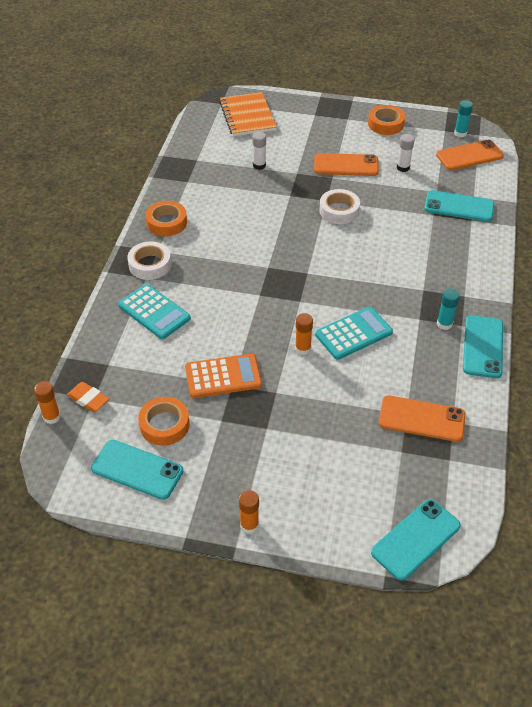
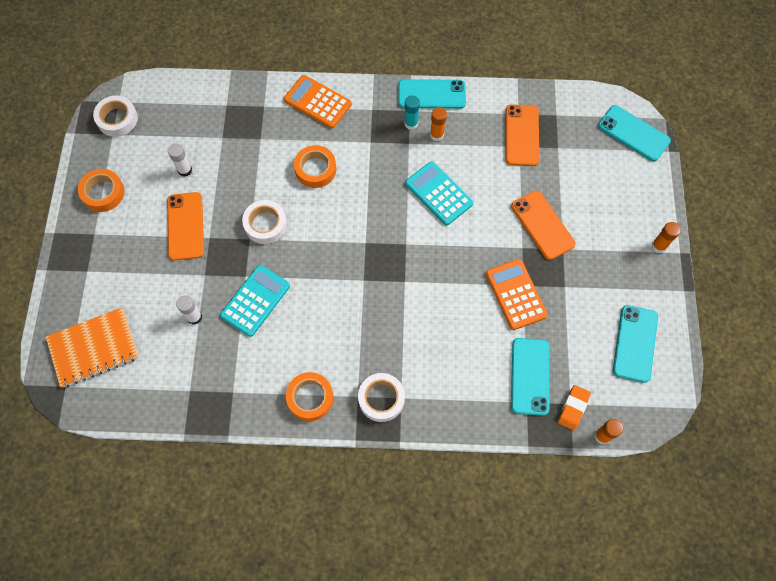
camera: 100 degrees left, 20 degrees up
(154, 312) = (449, 376): turquoise calculator -> turquoise calculator (255, 300)
(164, 425) = (583, 332): orange tape -> orange tape (315, 169)
(303, 349) = (466, 233): orange glue stick -> orange glue stick (437, 135)
(459, 206) = (244, 117): turquoise phone -> turquoise phone (530, 376)
(460, 133) = (117, 119): turquoise glue stick -> white tape
(469, 156) = (158, 110): orange phone -> orange phone (542, 225)
(475, 256) = (317, 102): none -> orange calculator

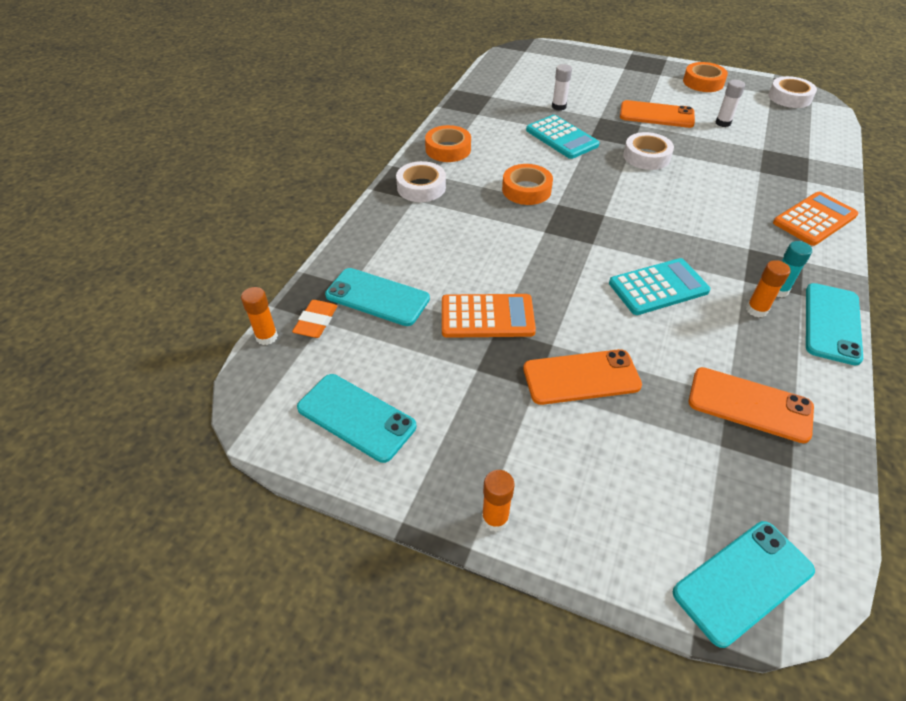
camera: 110 degrees right, 20 degrees down
(94, 348) = (551, 63): orange notebook -> none
(315, 169) = (712, 199): orange tape -> orange tape (526, 190)
(573, 408) = (316, 322): orange eraser -> orange eraser turned 60 degrees clockwise

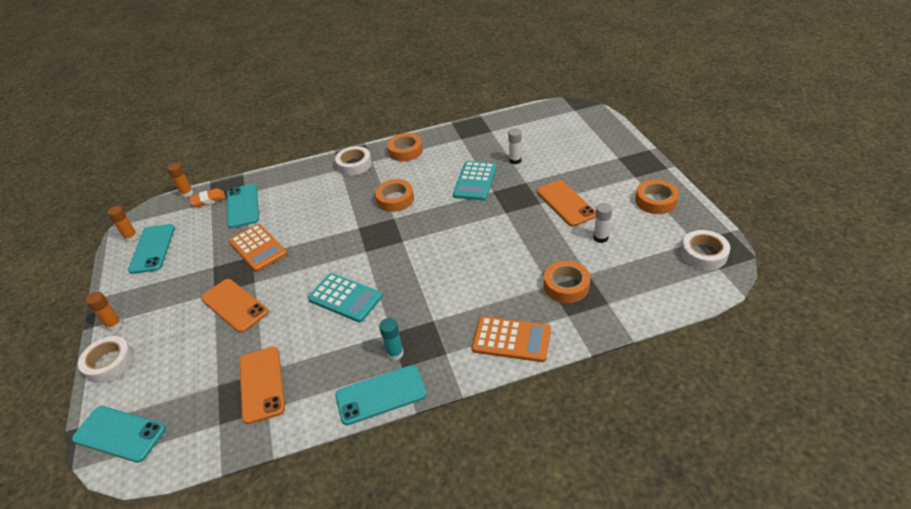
camera: 55 degrees right, 5 degrees down
(646, 156) = (498, 225): white tape -> white tape (109, 363)
(756, 310) = (362, 351): orange glue stick -> orange glue stick (131, 237)
(768, 164) = (566, 285): none -> orange tape

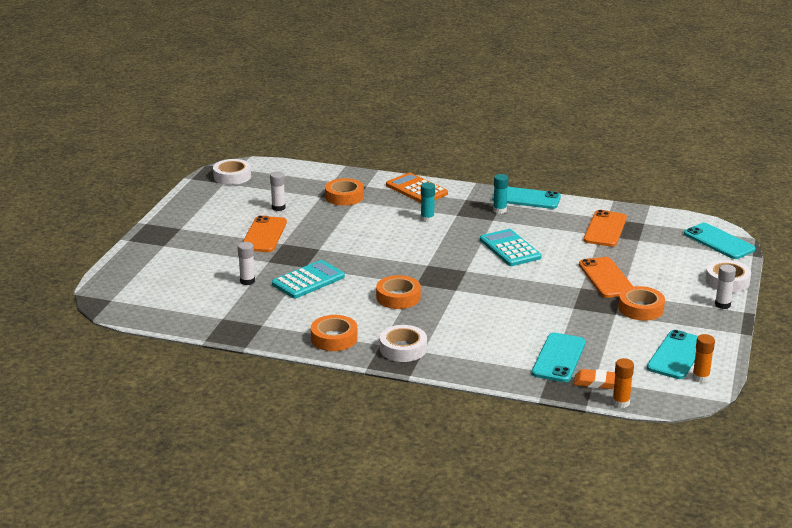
camera: 150 degrees left, 15 degrees down
(114, 325) = (722, 305): orange glue stick -> white glue stick
(258, 248) = (563, 311): orange calculator -> none
(455, 297) = (427, 219): none -> turquoise glue stick
(655, 201) = (200, 209): orange tape -> orange tape (641, 308)

